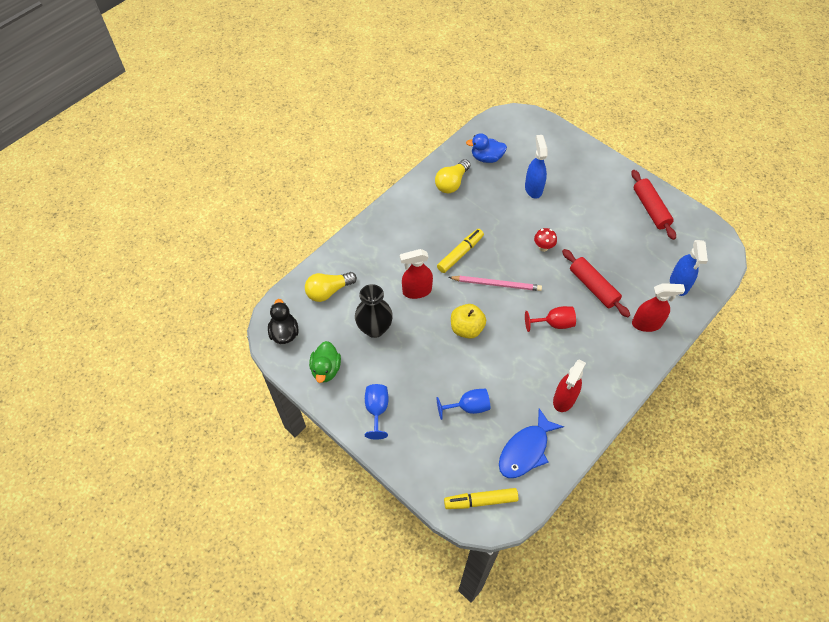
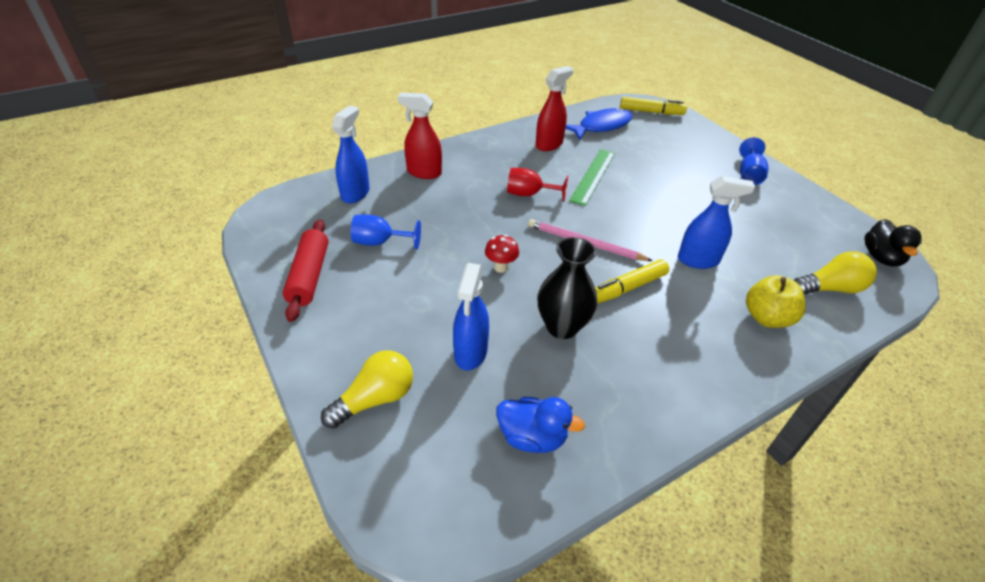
camera: 165 degrees left, 15 degrees down
(326, 369) = (814, 214): green duck -> none
(374, 328) = (756, 236): black vase -> black vase (562, 327)
(416, 291) = (698, 260): red spray bottle -> blue spray bottle
(452, 183) = (617, 402): yellow light bulb -> yellow light bulb (375, 399)
(466, 328) = (637, 212): yellow apple -> yellow apple (766, 318)
(468, 407) = (649, 158): blue goblet -> blue goblet (380, 242)
(511, 363) = (593, 176): none -> green ruler
(593, 287) = (460, 213): red rolling pin -> none

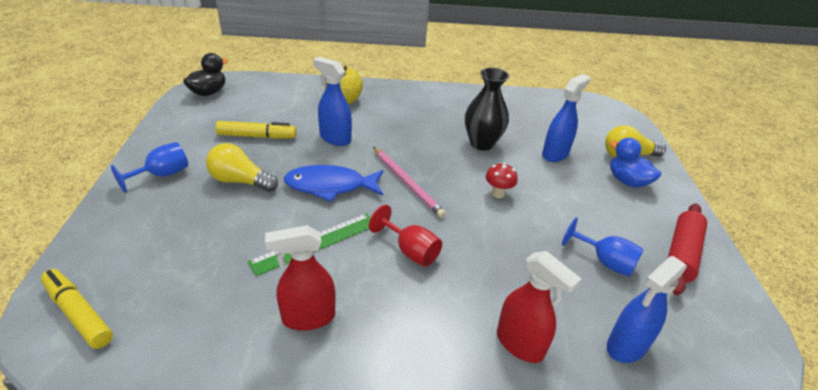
camera: 150 degrees left, 5 degrees down
(532, 437) = (539, 112): blue duck -> blue duck (627, 181)
(601, 126) = (192, 319): blue fish -> blue fish (330, 186)
(627, 288) = (411, 144): yellow marker -> yellow marker (256, 136)
(830, 288) = (277, 95): yellow light bulb -> yellow light bulb (240, 181)

